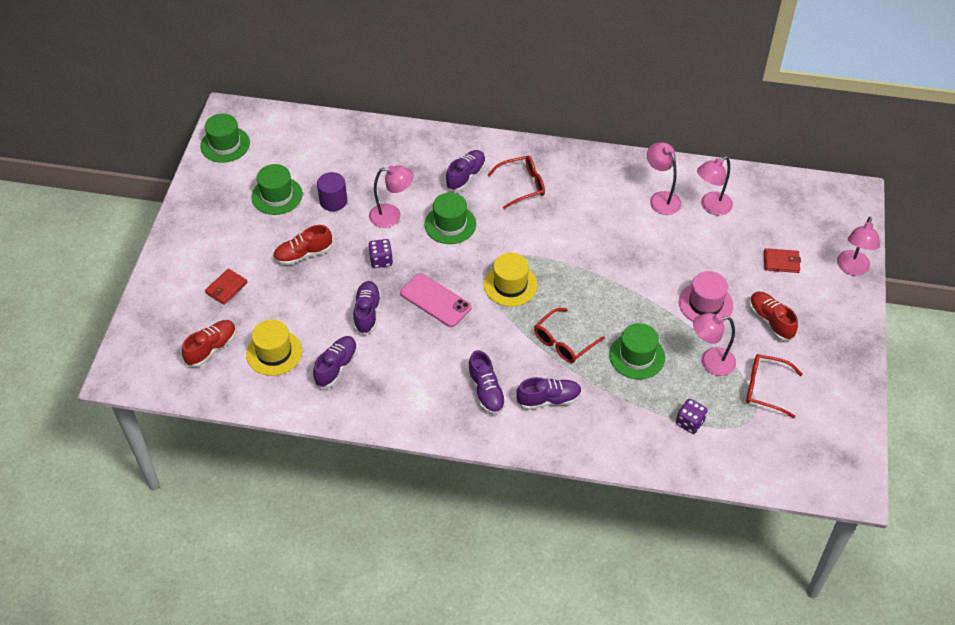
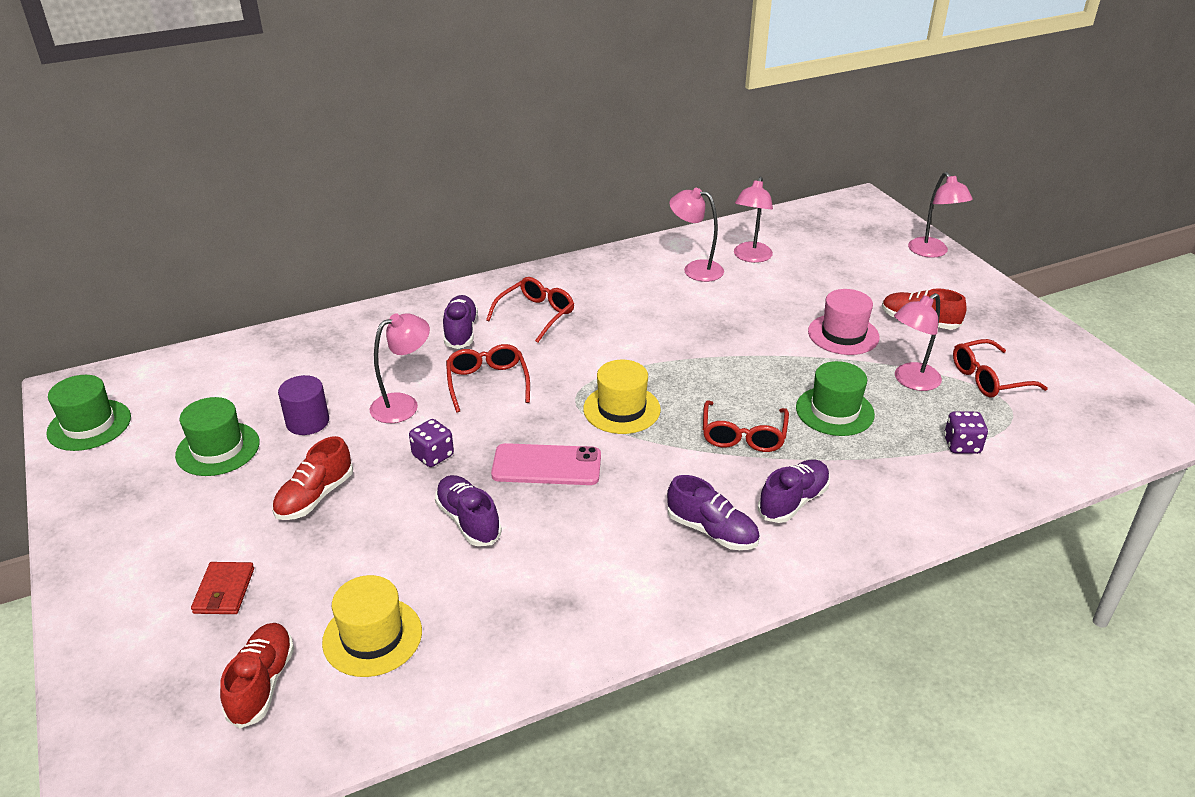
camera: 35 degrees left, 15 degrees down
(336, 367) = (485, 606): purple shoe -> none
(450, 224) = (487, 383): green hat -> red glasses
(781, 262) = (867, 272): red wallet -> none

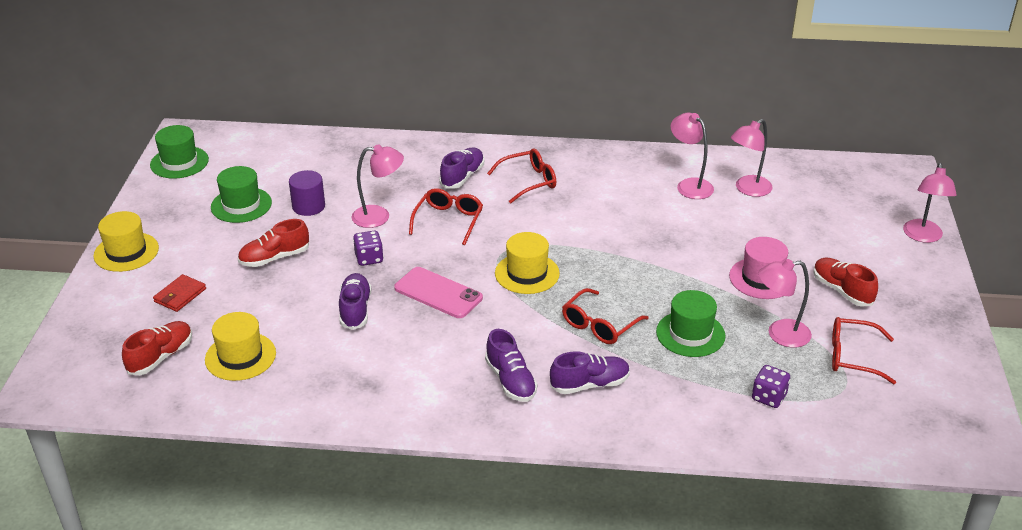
camera: 30 degrees right, 0 degrees up
(100, 563) = (126, 252): none -> yellow hat

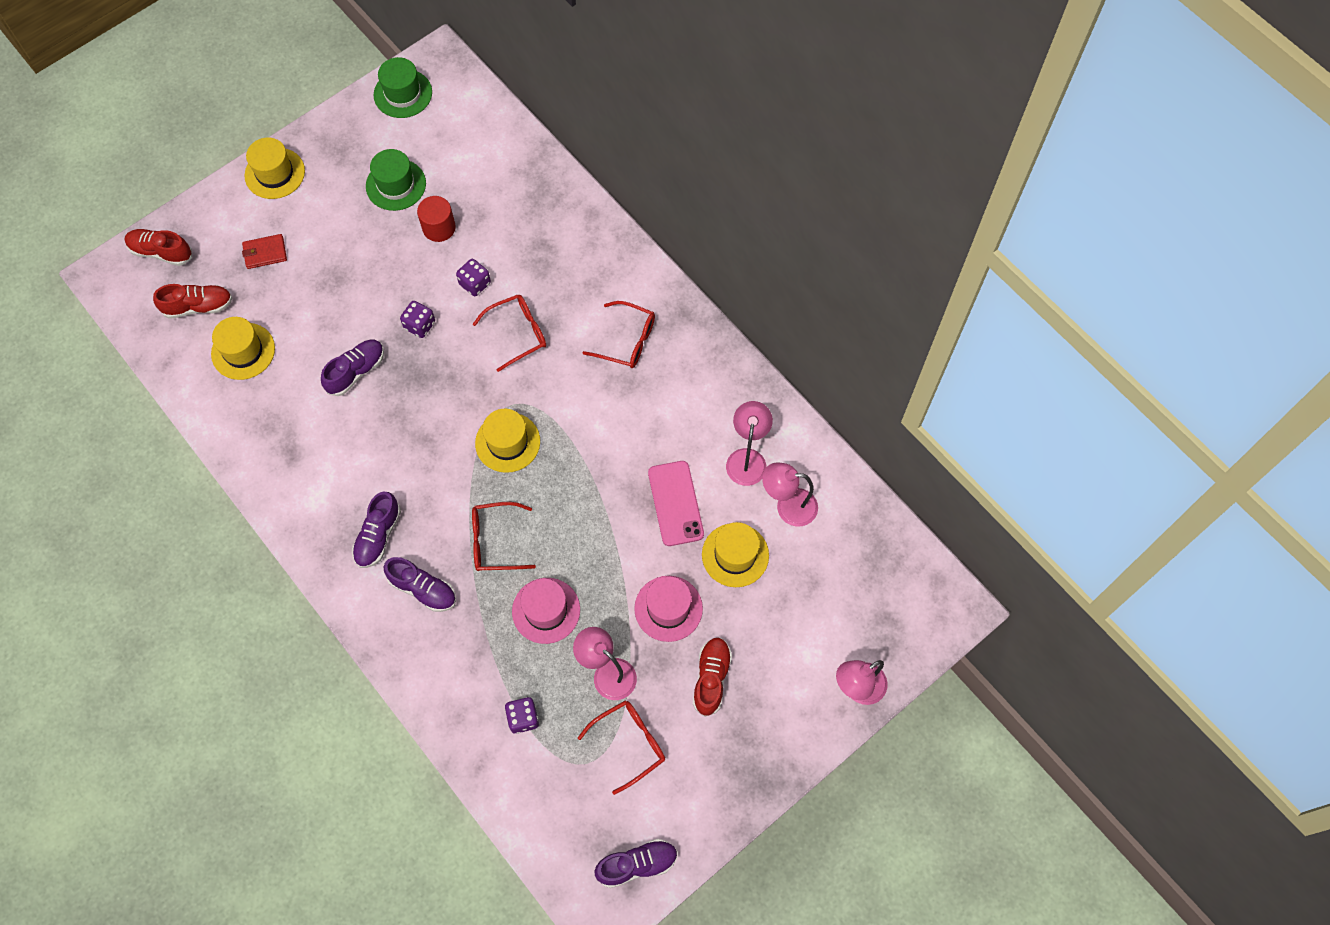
camera: 45 degrees right, 30 degrees up
(274, 258) = (360, 267): red shoe -> red shoe (161, 252)
(308, 206) = (439, 228): purple cylinder -> red cylinder
(379, 216) = (475, 284): pink lamp -> purple dice
(438, 293) = (426, 405): pink phone -> pink phone (675, 503)
(462, 176) = (584, 290): purple shoe -> purple shoe (637, 864)
(690, 334) = (546, 610): green hat -> pink hat
(756, 229) = (735, 555): none -> yellow hat
(852, 357) = (629, 743): red glasses -> red glasses turned 90 degrees clockwise

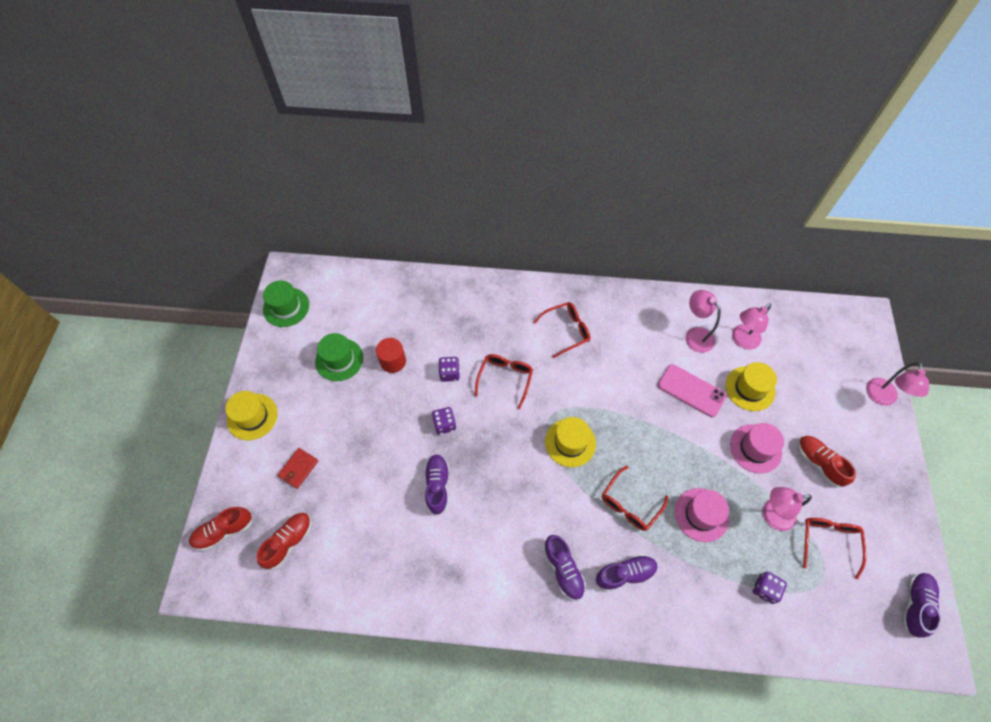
camera: 45 degrees left, 5 degrees down
(243, 351) = (351, 541): yellow hat -> none

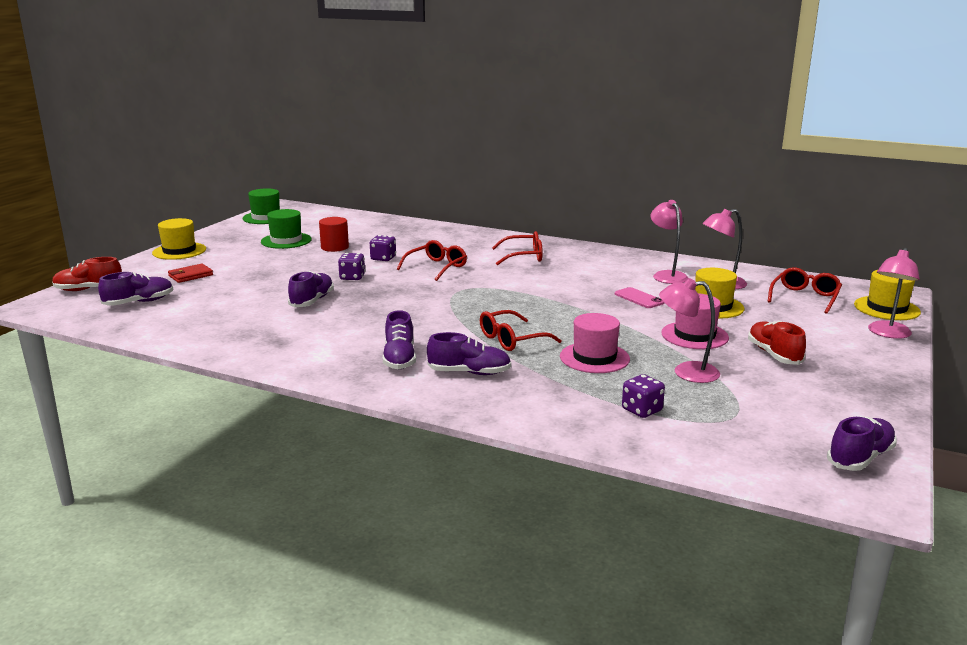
camera: 20 degrees right, 40 degrees down
(289, 542) = (139, 302): red shoe -> purple shoe
(570, 442) = (474, 302): yellow hat -> yellow hat (886, 308)
(691, 390) = (639, 298): pink phone -> pink phone, size x0.64
(828, 541) = (754, 398): red glasses -> red glasses (805, 297)

